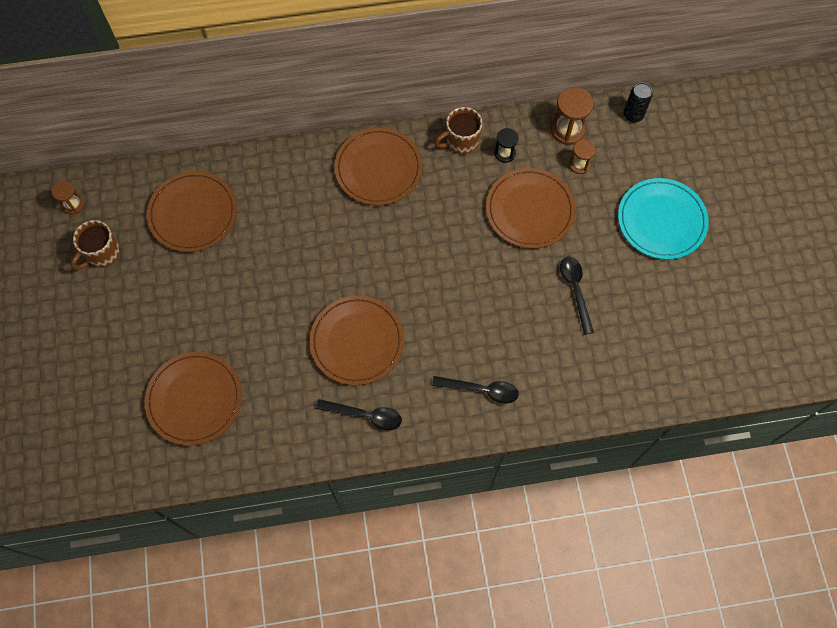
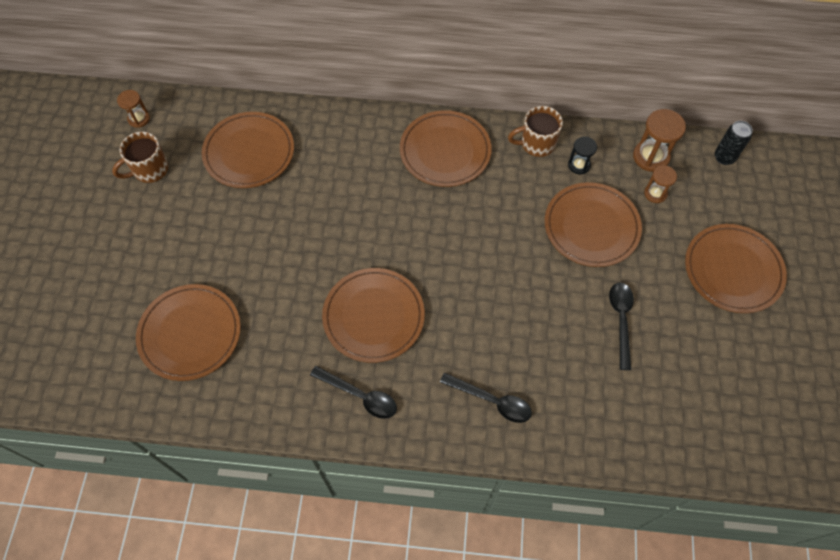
camera: 15 degrees right, 5 degrees down
(661, 221) = (733, 270): turquoise plate -> brown plate

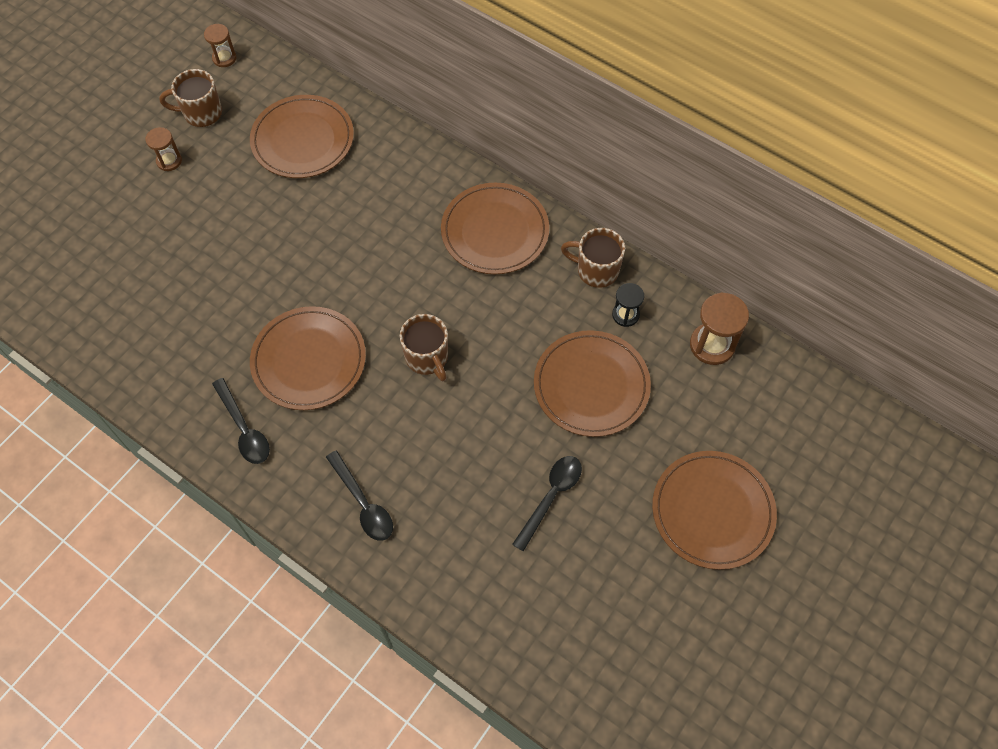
camera: 30 degrees right, 0 degrees up
(190, 333) = (134, 288): brown plate -> none
(462, 268) = (427, 358): none -> brown mug
(655, 193) = (687, 386): brown hourglass -> brown hourglass (169, 161)
(724, 157) = (796, 387): black can -> none

